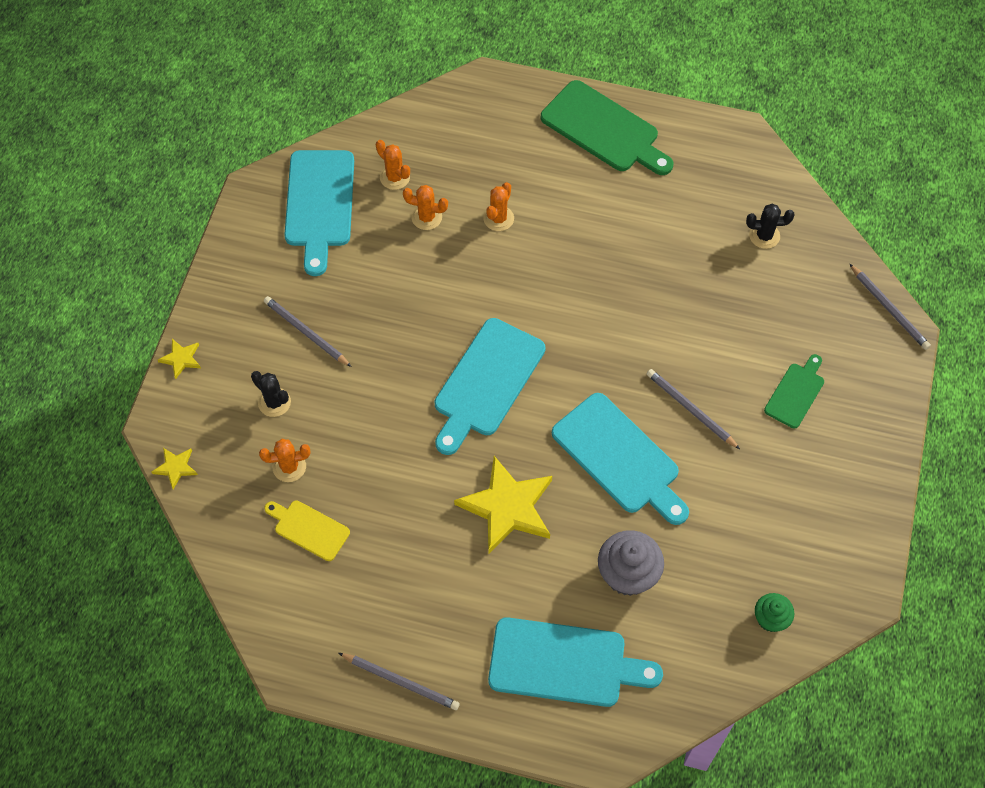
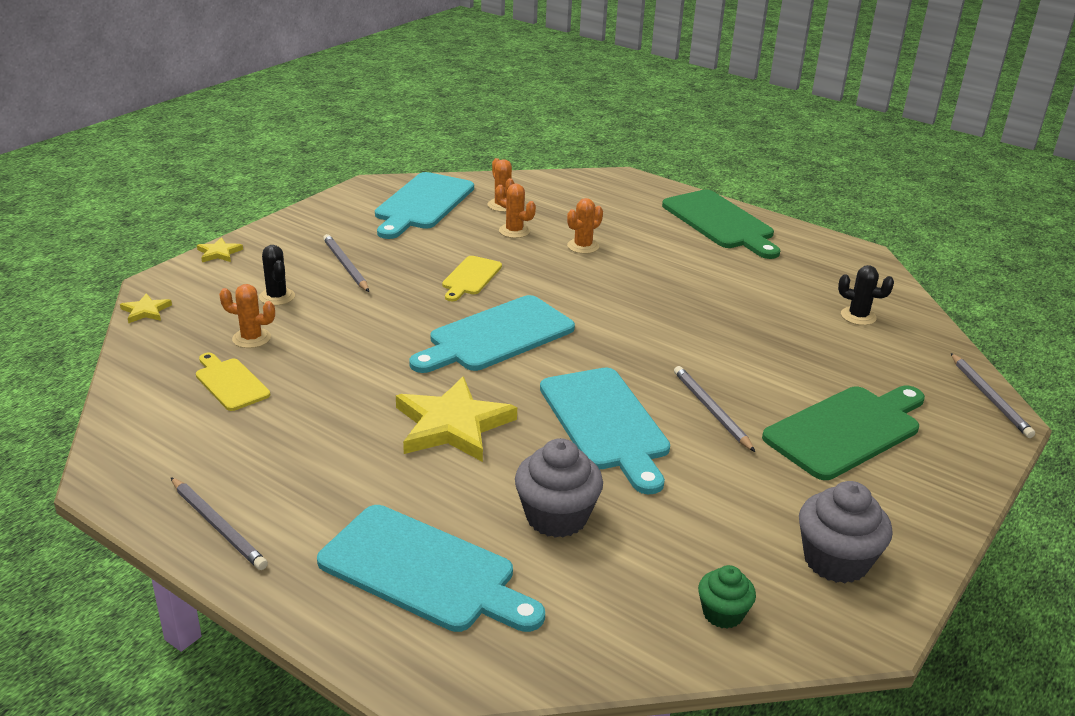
camera: 20 degrees right, 30 degrees down
(424, 307) = (471, 277): none -> yellow cutting board
(795, 393) = (846, 430): green cutting board -> green cutting board, size x1.83
(826, 538) = (835, 561): none -> grey cupcake

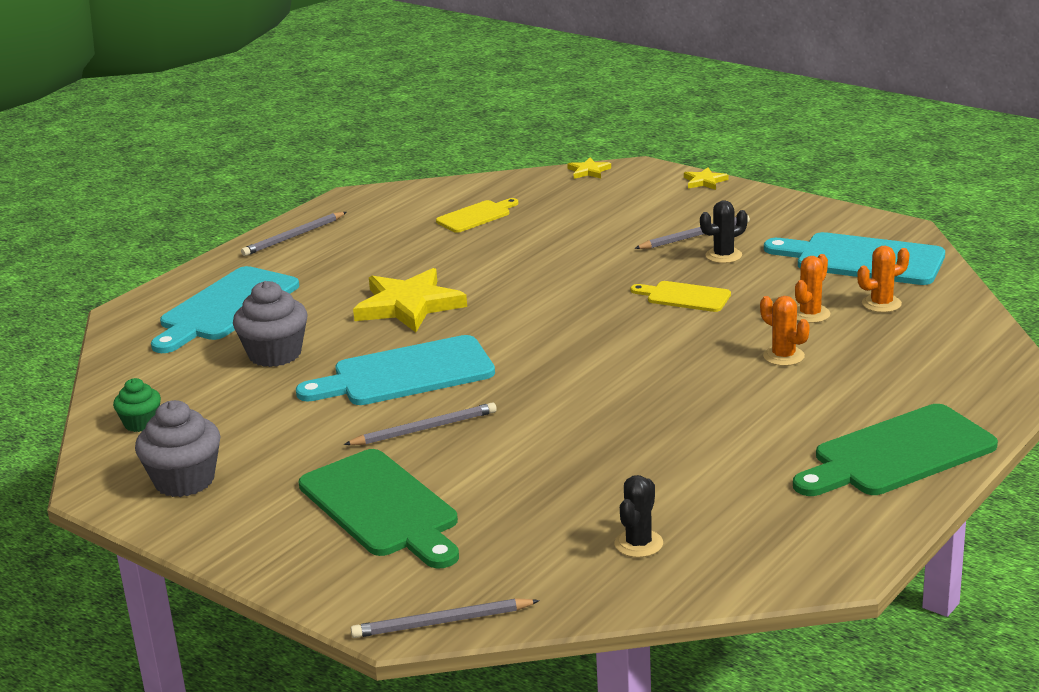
camera: 95 degrees right, 5 degrees down
(251, 338) = (547, 214): orange cactus -> none
(277, 297) = (623, 215): black cactus -> black cactus (723, 255)
(496, 336) = (562, 316): turquoise cutting board -> none

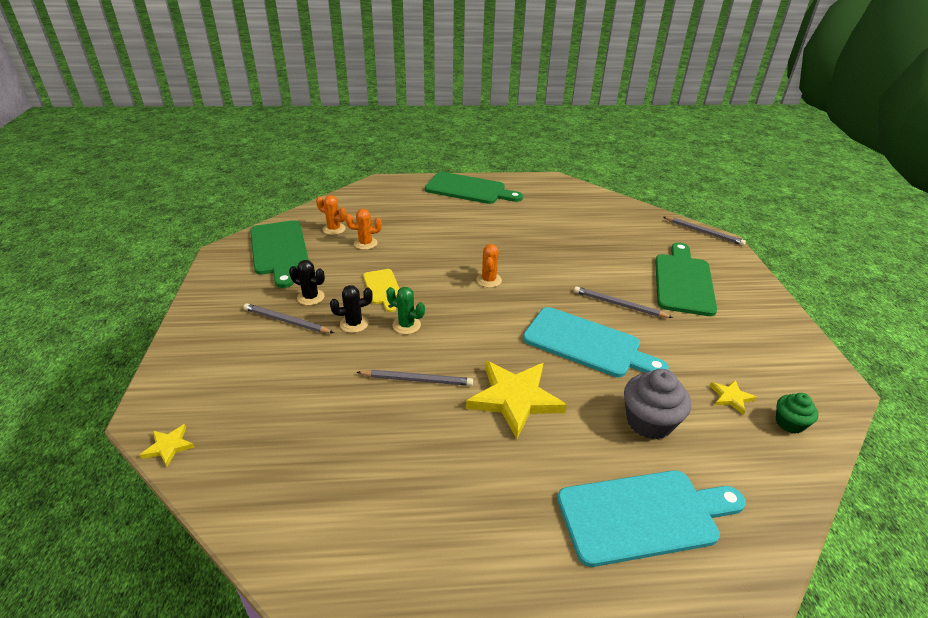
camera: 135 degrees left, 10 degrees up
(184, 481) = (779, 357): grey cupcake -> none
(293, 237) = (483, 591): grey pencil -> grey pencil (417, 380)
(476, 216) = (327, 465): yellow cutting board -> none
(594, 290) = (406, 325): none -> green cactus
(638, 544) = (600, 215): black cactus -> black cactus (354, 324)
(704, 181) = (168, 361): yellow star -> yellow star (731, 397)
(783, 356) = (419, 236): orange cactus -> orange cactus (489, 280)
(863, 259) = (279, 250): turquoise cutting board -> green cutting board

